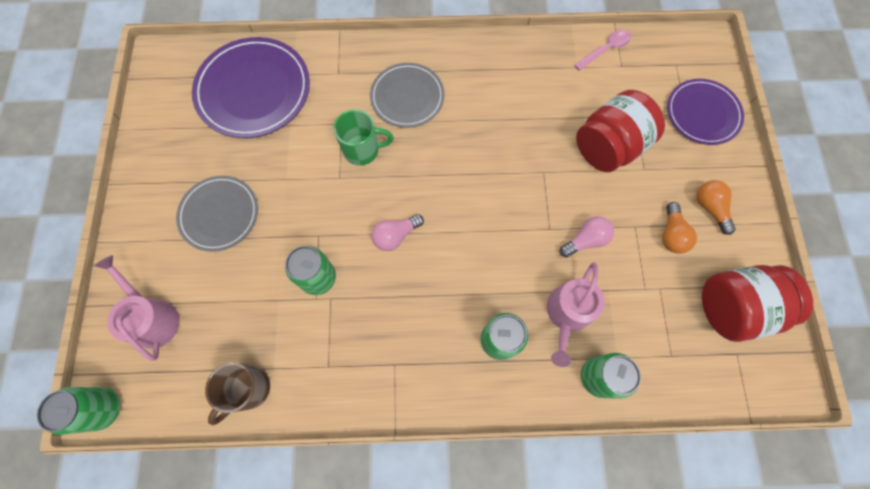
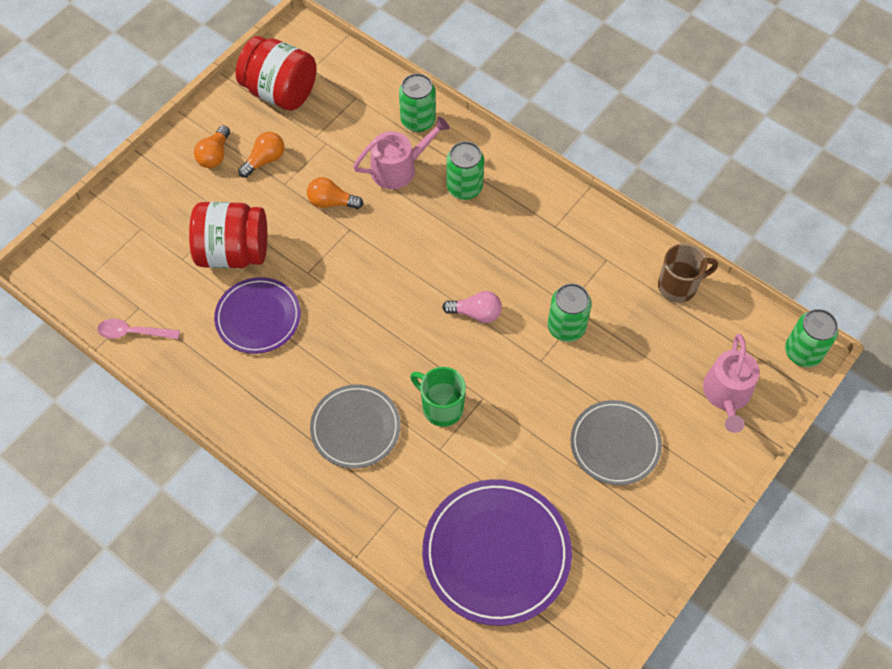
camera: 140 degrees left, 10 degrees down
(586, 240) = (331, 202): pink light bulb -> orange light bulb
(702, 113) = (128, 219): purple plate -> purple plate (258, 317)

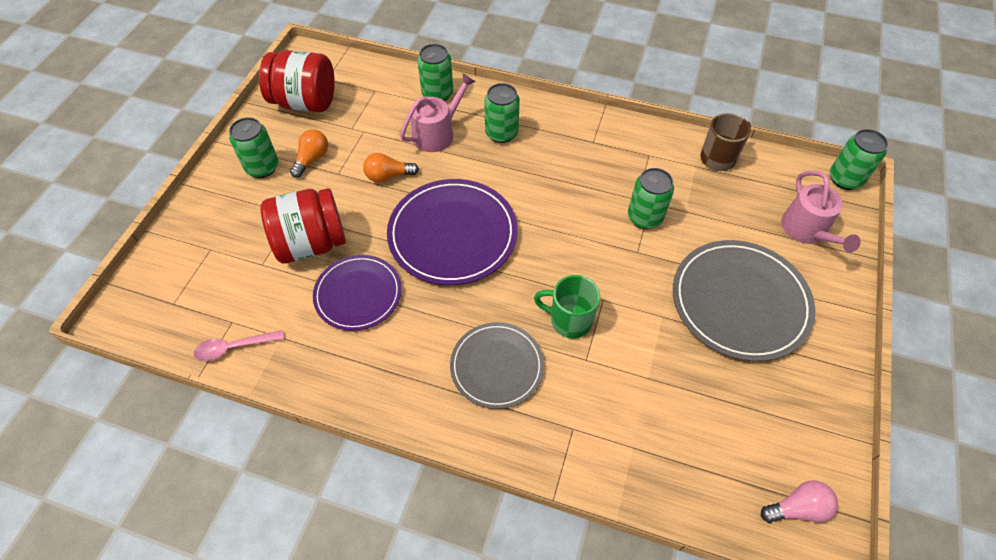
camera: 20 degrees left, 5 degrees down
(214, 155) = (262, 167): orange light bulb -> green can
(476, 313) = (561, 229): pink light bulb -> pink light bulb (797, 508)
(496, 553) = (688, 440): purple plate -> purple plate (452, 234)
(615, 444) = (740, 302): grey plate -> grey plate, size x1.57

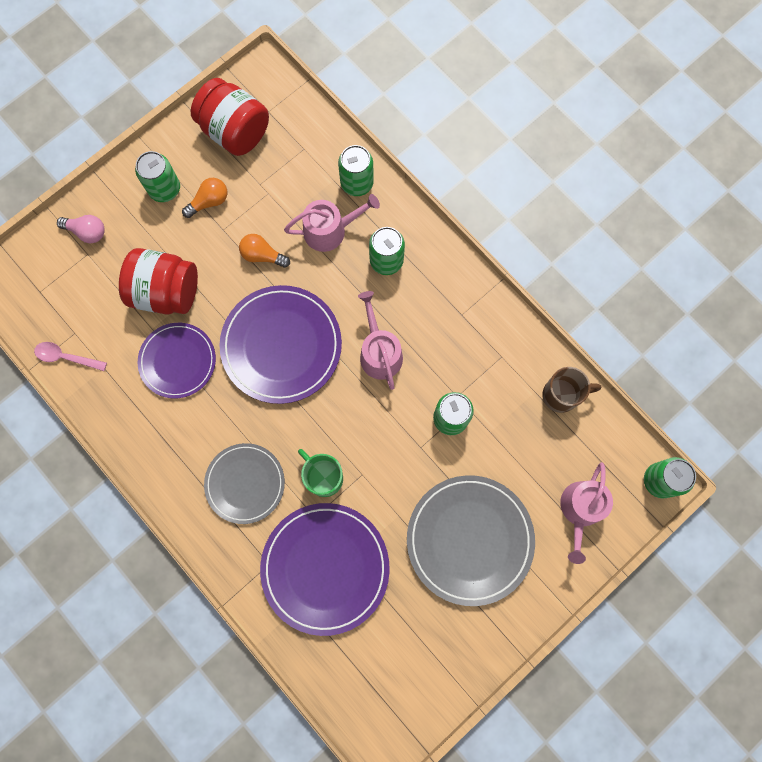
camera: 30 degrees right, 20 degrees up
(545, 198) = (379, 352): none -> pink watering can
(631, 400) = (325, 568): none -> purple plate
(797, 508) = (385, 714): pink light bulb -> pink light bulb (87, 232)

